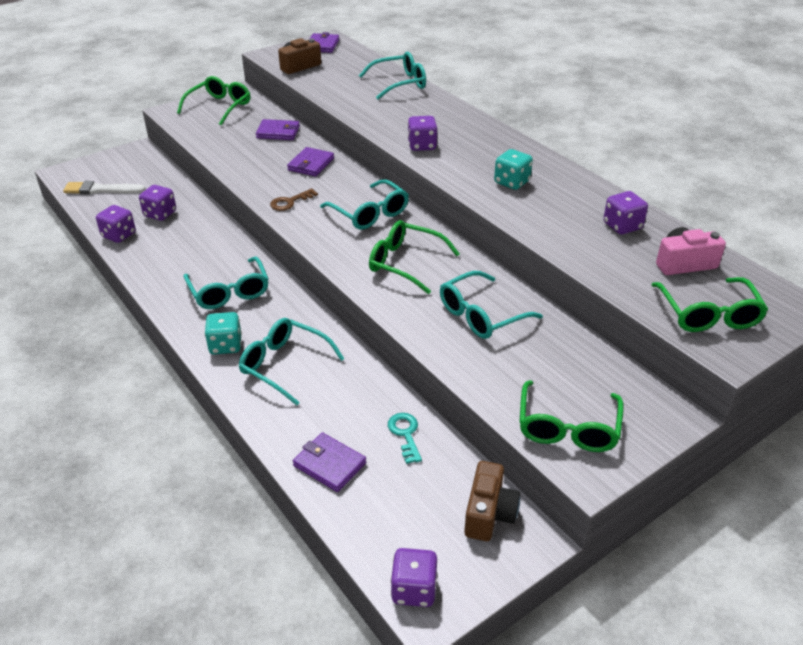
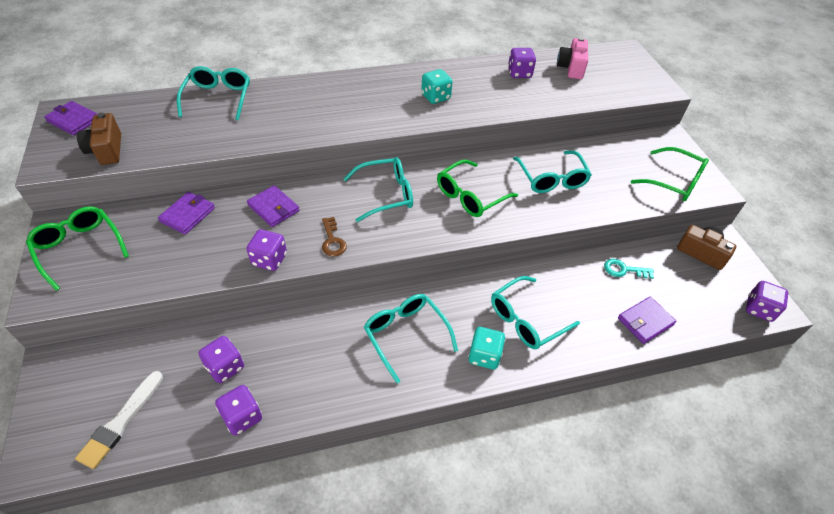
camera: 70 degrees left, 10 degrees up
(229, 292) = (405, 335): turquoise glasses -> turquoise glasses turned 120 degrees counterclockwise
(422, 146) = (346, 121): purple dice -> purple dice (269, 259)
(708, 314) = (625, 80): green glasses -> none

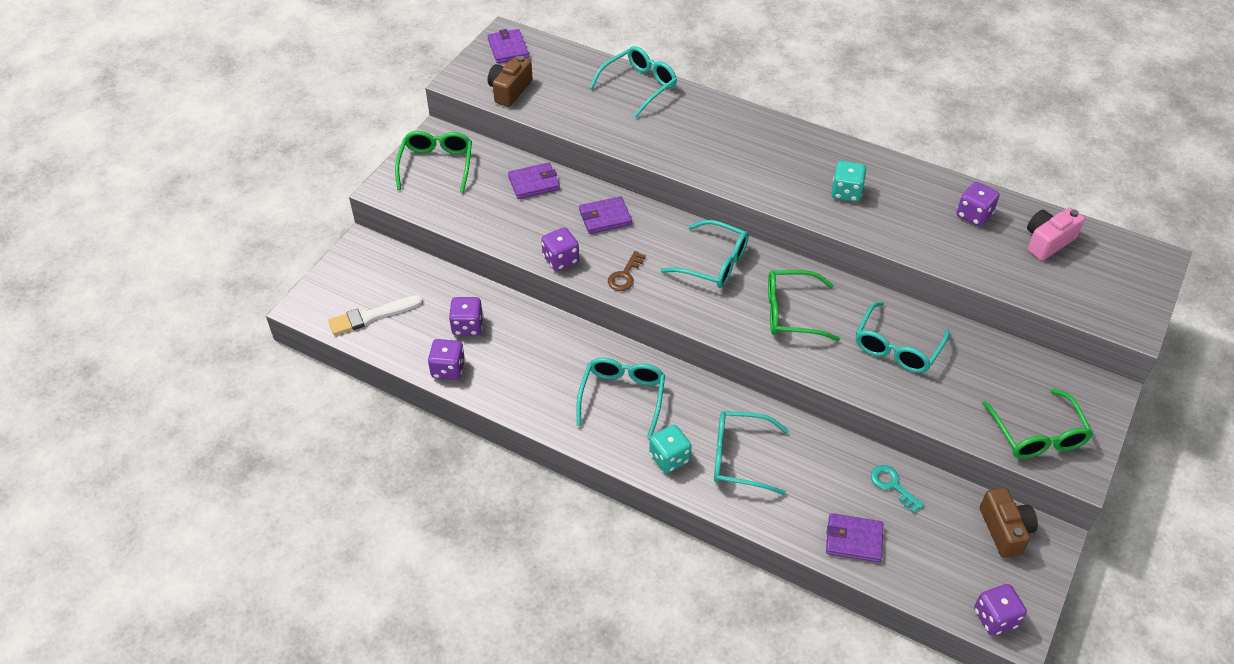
camera: 45 degrees right, 0 degrees up
(273, 208) = (605, 217): purple wallet -> purple wallet turned 75 degrees clockwise

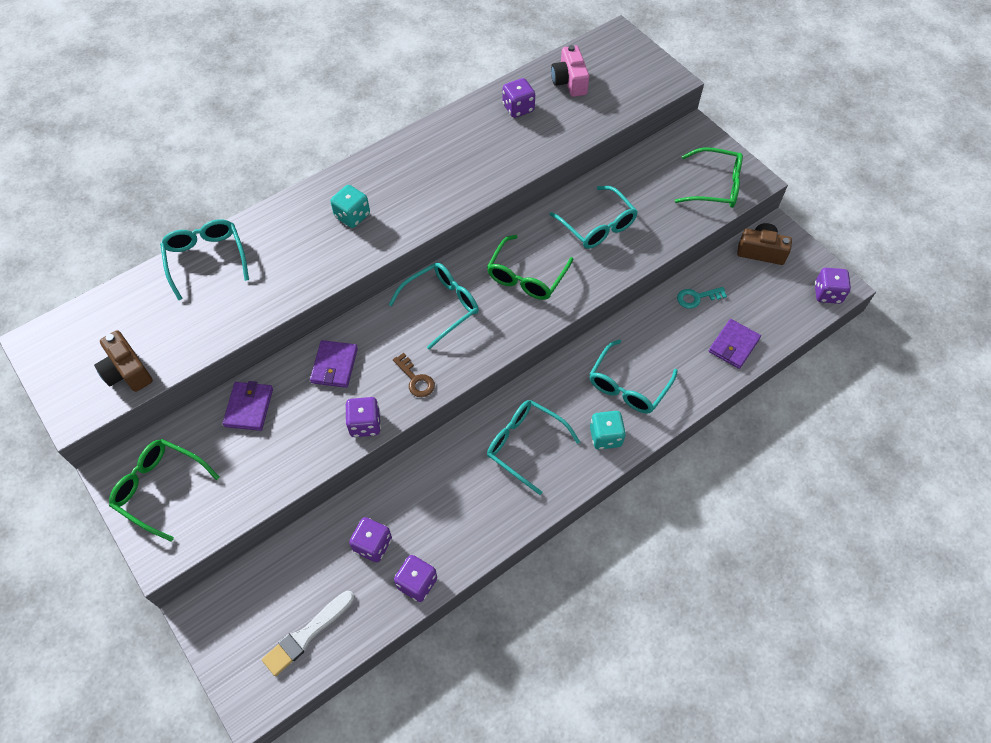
camera: 65 degrees left, 10 degrees up
(372, 316) = (307, 634): white brush -> white brush turned 45 degrees clockwise
(508, 48) = (60, 348): purple wallet -> none
(846, 192) = (444, 173): turquoise dice -> turquoise dice (352, 216)

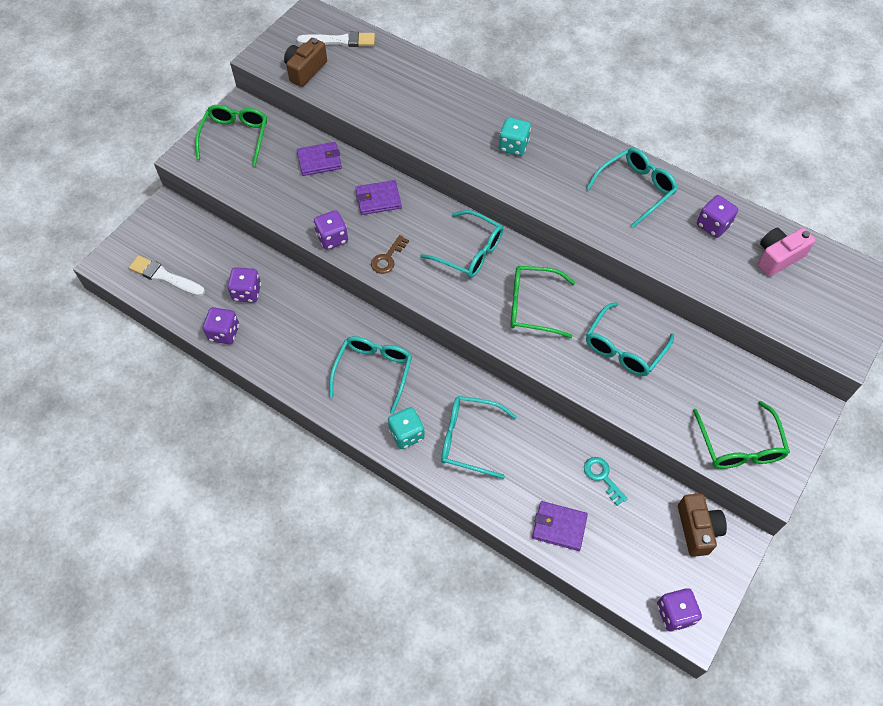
camera: 70 degrees right, 0 degrees up
(104, 323) = (340, 41): none -> white brush
(206, 259) = (424, 73): turquoise glasses -> turquoise glasses (636, 189)

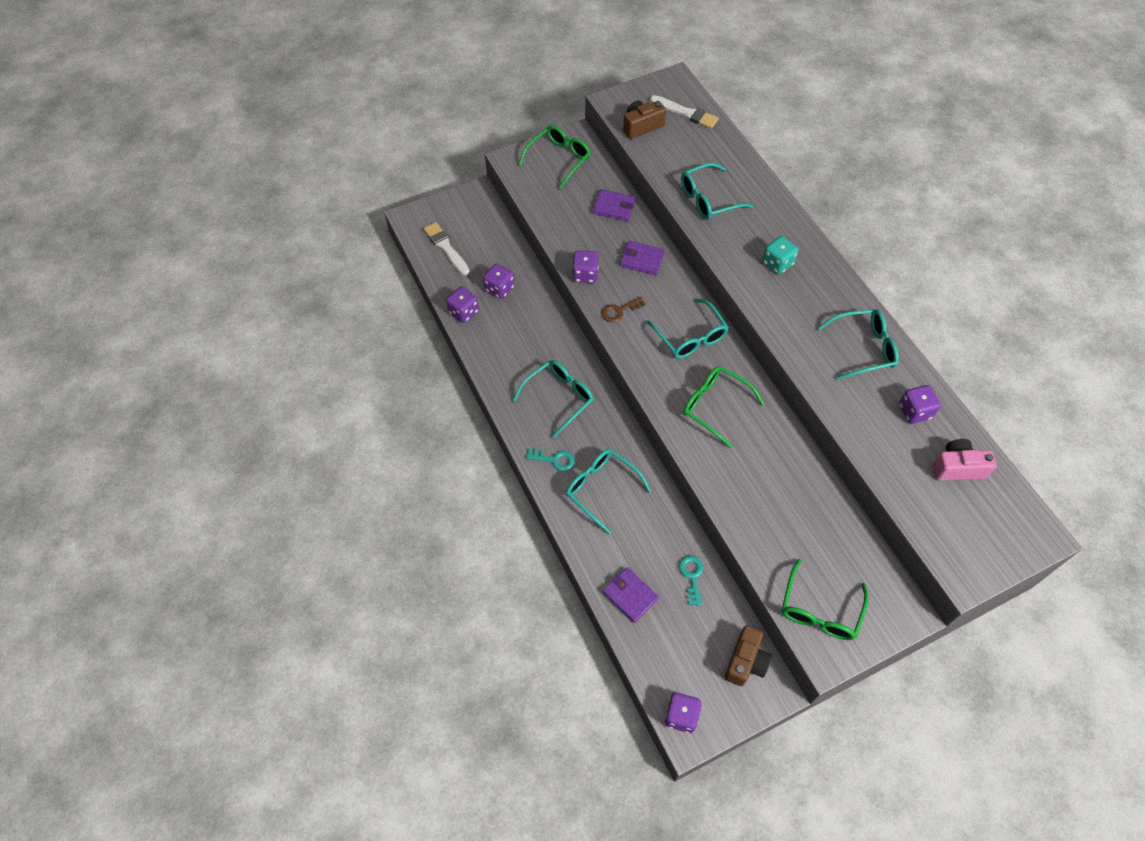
camera: 30 degrees right, 0 degrees up
(406, 434) = (554, 459): turquoise dice -> turquoise key
(624, 348) = (771, 479): turquoise glasses -> turquoise glasses (708, 199)

